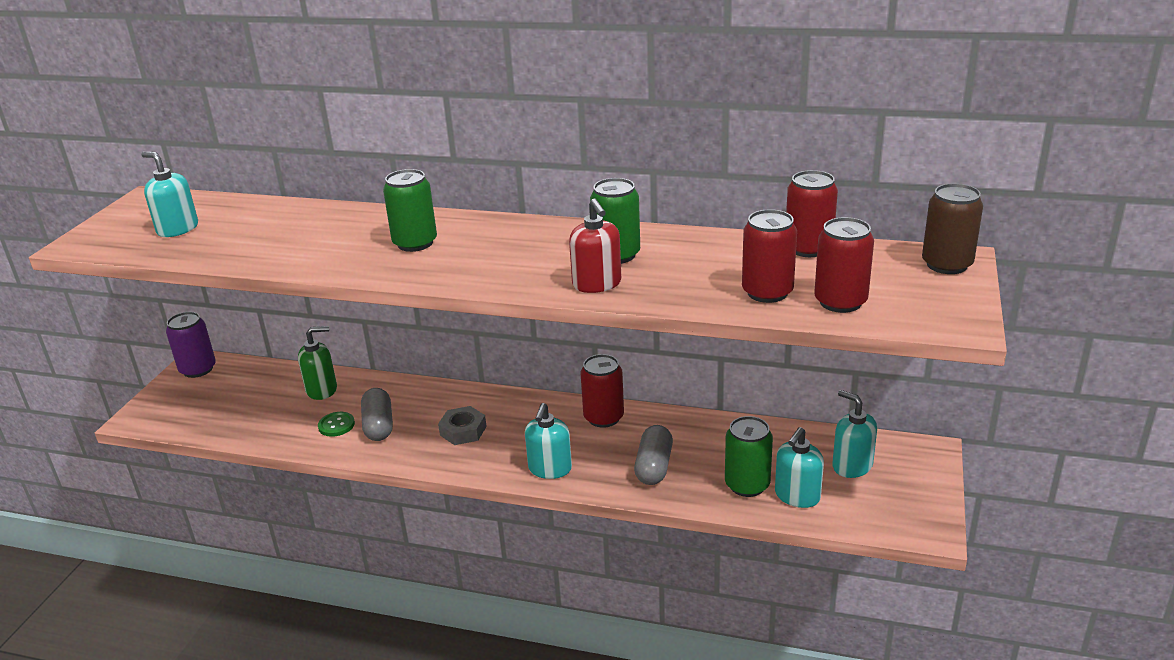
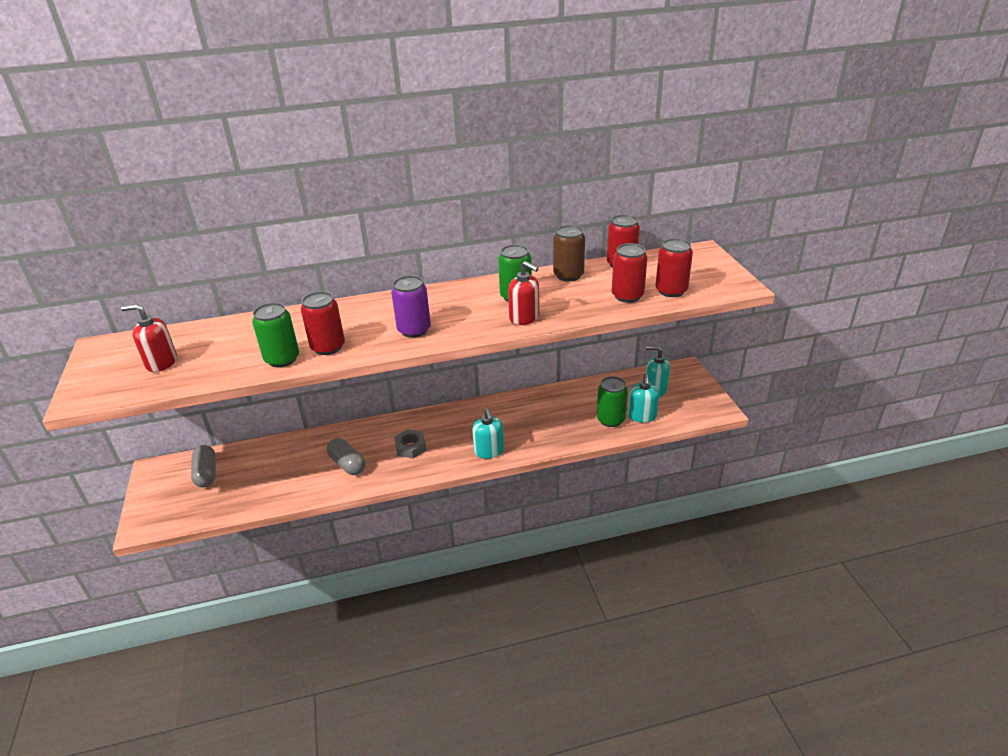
camera: 30 degrees left, 5 degrees up
(177, 229) = (161, 362): turquoise soap dispenser -> red soap dispenser
(198, 369) = (161, 473): purple can -> purple can (414, 330)
(322, 390) = (280, 454): green soap dispenser -> none
(336, 425) = (315, 474): green button -> none
(415, 243) = (371, 323): green can -> green can (282, 359)
(603, 417) = (494, 408): red can -> red can (328, 347)
(654, 466) = (550, 427): grey capsule -> grey capsule (206, 473)
(947, 265) = (701, 255): brown can -> brown can (568, 275)

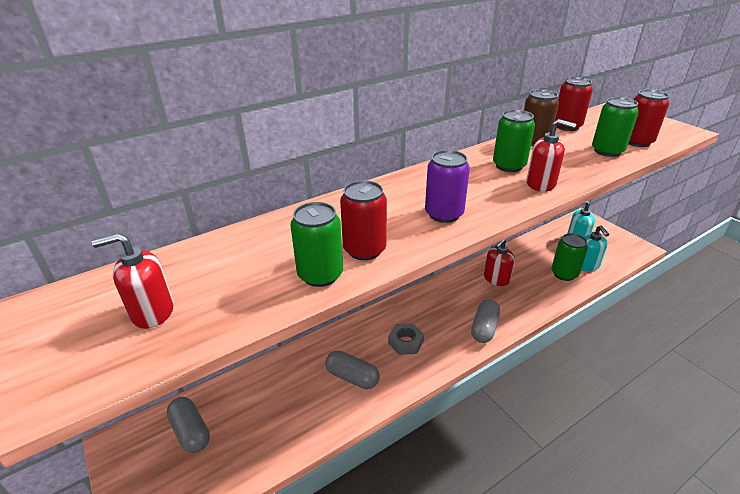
camera: 20 degrees left, 0 degrees up
(489, 451) = (484, 328): turquoise soap dispenser -> grey capsule
(537, 411) = (496, 279): none -> red soap dispenser
(627, 296) = (607, 151): red can -> green can

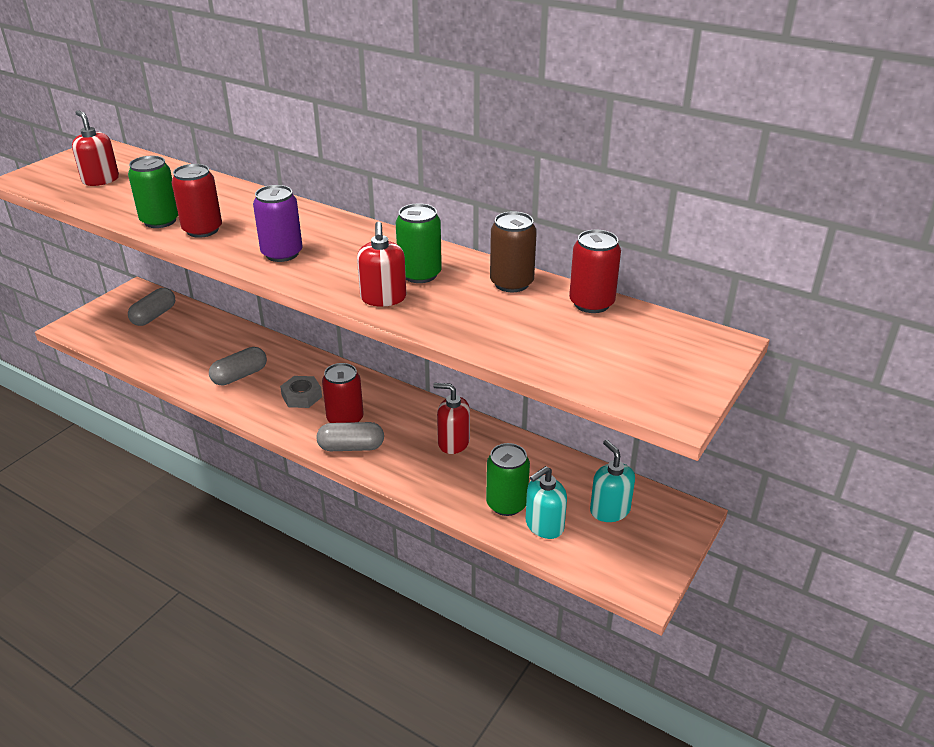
camera: 65 degrees right, 0 degrees up
(352, 377) = (240, 376): grey capsule -> grey capsule turned 45 degrees clockwise
(607, 151) = (522, 338): green can -> none
(637, 142) = (580, 362): red can -> red can (345, 419)

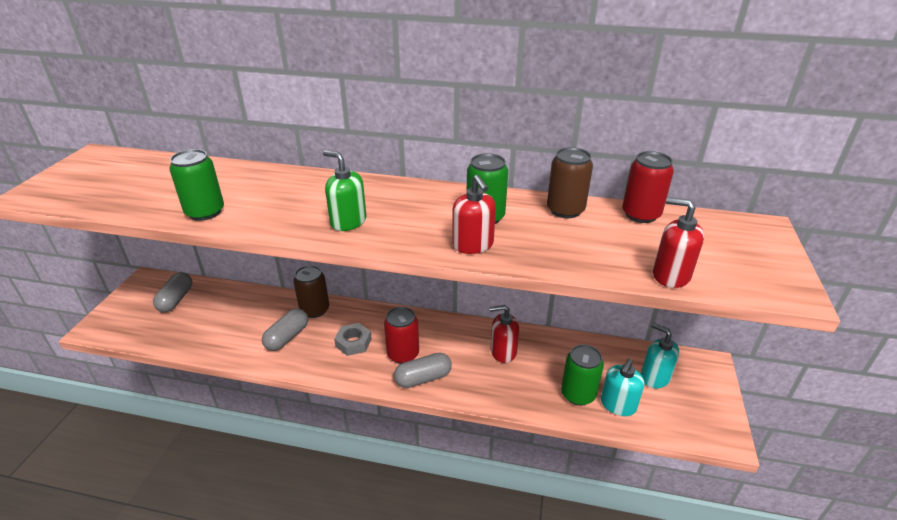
camera: 20 degrees left, 0 degrees up
(100, 180) = (115, 183): red soap dispenser -> red soap dispenser (670, 275)
(202, 230) = (254, 213): red can -> none
(281, 355) = (314, 310): none -> brown can
(282, 253) = (348, 222): purple can -> green soap dispenser

